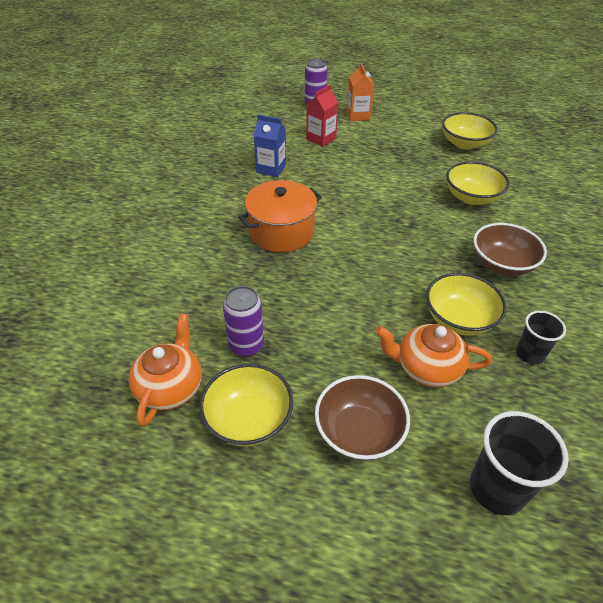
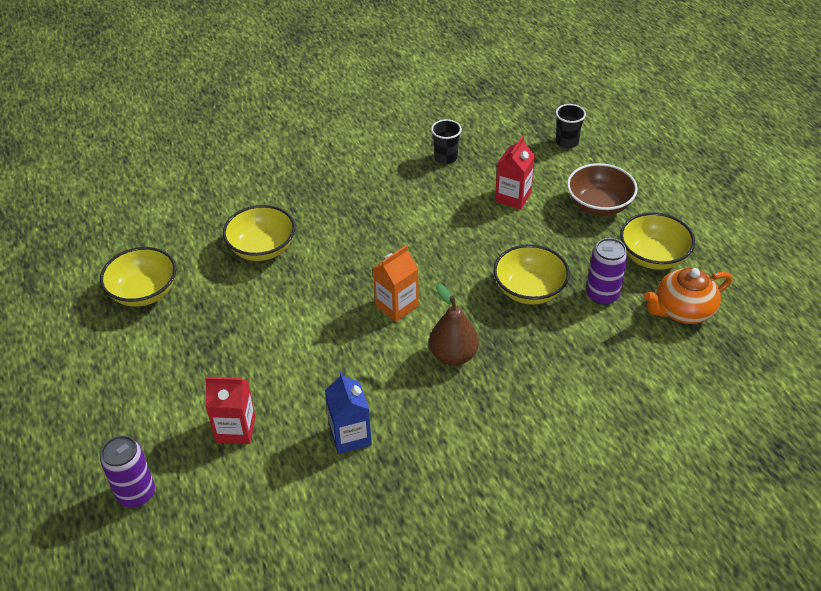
camera: 125 degrees left, 0 degrees up
(281, 231) = (453, 355): orange pot -> brown pear
(358, 116) = (137, 424): orange carton -> orange carton (396, 306)
(427, 368) = (513, 197): orange teapot -> red carton
(459, 319) = (447, 199): yellow bowl -> yellow bowl (529, 290)
(497, 488) = (567, 142): black cup -> black cup, size x0.62
(502, 264) = (355, 198): brown bowl -> none

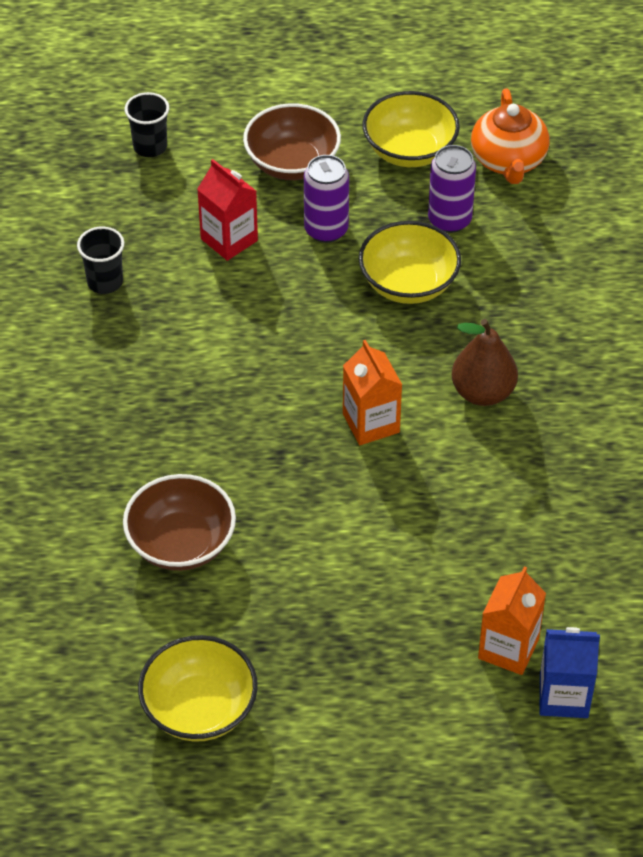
camera: 70 degrees left, 5 degrees up
(136, 493) = (571, 779): purple can -> purple can (326, 229)
(235, 429) = (508, 648): red carton -> orange carton
(262, 248) = (181, 543): yellow bowl -> brown bowl
(350, 436) = (567, 531): blue carton -> blue carton (563, 696)

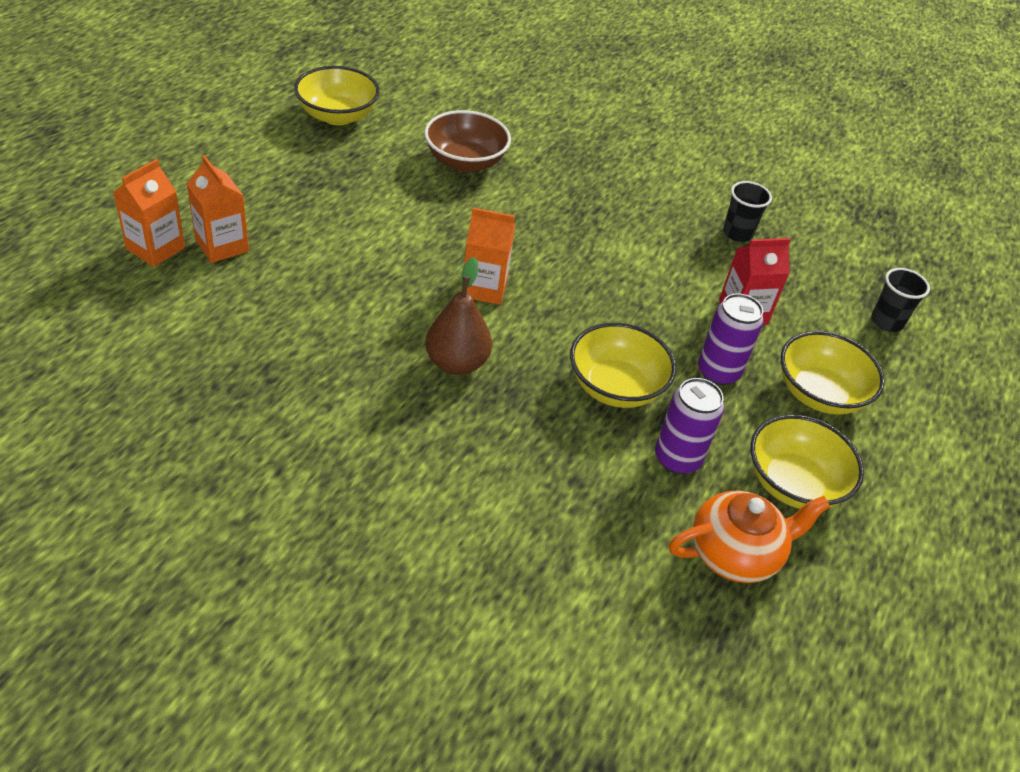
camera: 115 degrees right, 5 degrees down
(292, 163) = (819, 394): brown bowl -> yellow bowl
(508, 161) = (735, 553): orange teapot -> orange teapot turned 135 degrees clockwise
(563, 696) = (155, 248): blue carton -> orange carton

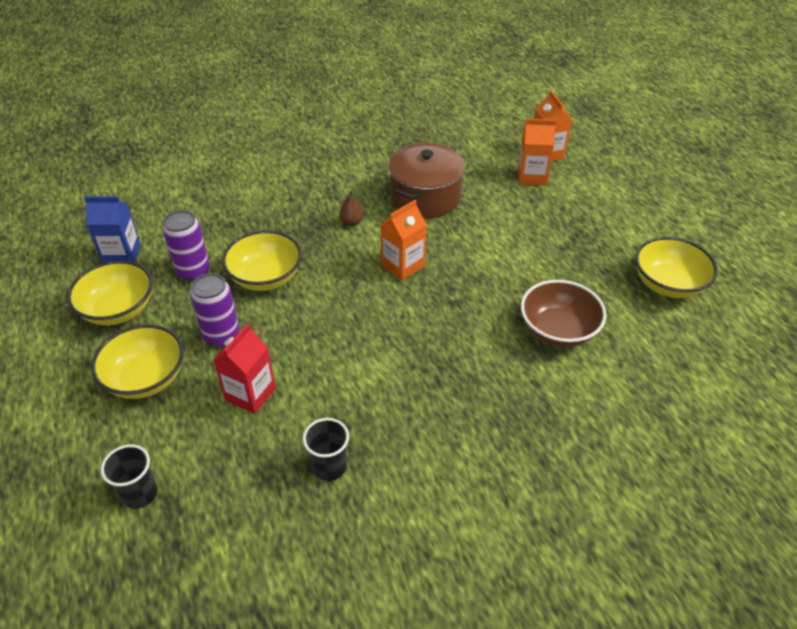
camera: 135 degrees right, 0 degrees up
(347, 320) = (425, 197): none -> brown pot
(456, 363) = (352, 222): brown pear -> brown pear, size x0.55
(735, 553) = (122, 255): orange teapot -> blue carton

